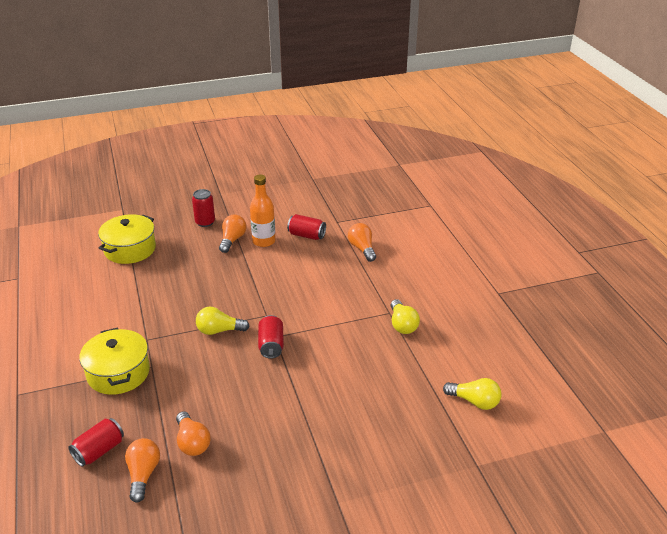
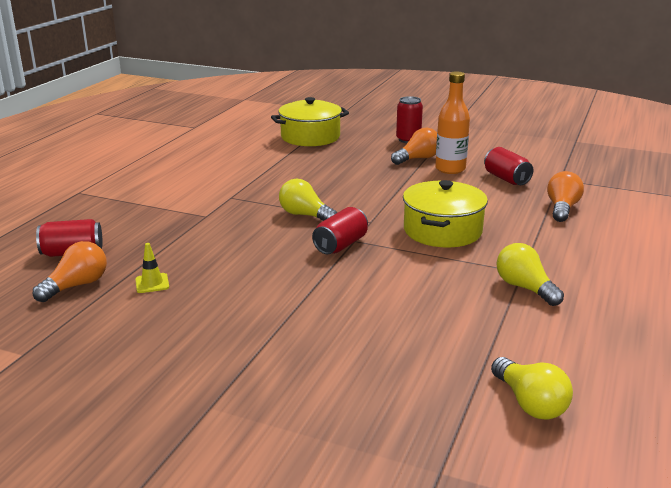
camera: 40 degrees right, 10 degrees down
(118, 373) = (172, 209): yellow pot -> yellow pot (442, 231)
(192, 442) = (152, 283): orange light bulb -> yellow traffic cone
(402, 325) = (525, 288): yellow light bulb -> yellow light bulb turned 120 degrees clockwise

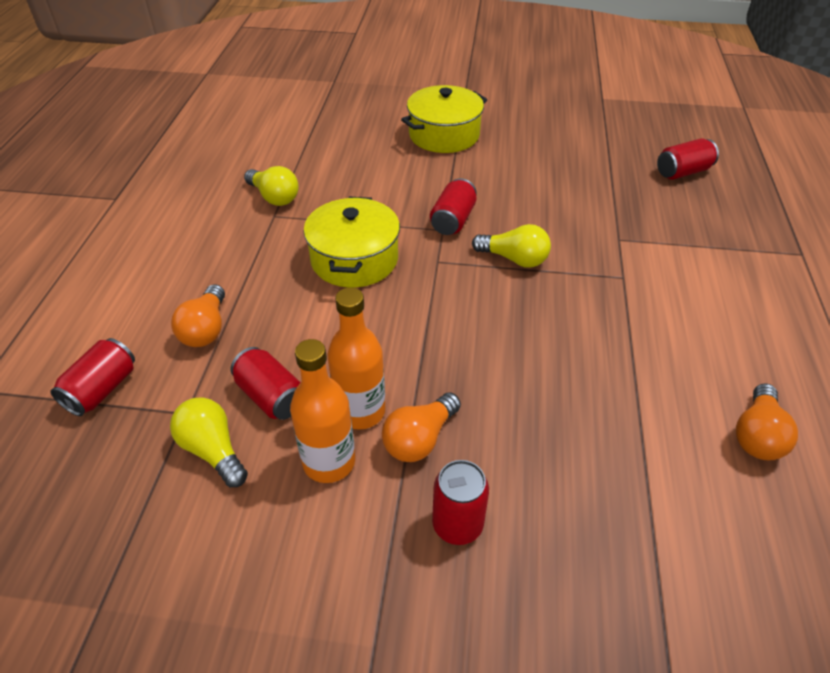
camera: 165 degrees right, 20 degrees up
(76, 286) = (635, 144): orange light bulb -> orange light bulb (757, 435)
(152, 283) = (581, 154): yellow traffic cone -> none
(310, 137) = (648, 493): yellow pot -> yellow pot (444, 135)
(470, 158) = (329, 462): none -> orange bottle
(529, 403) = (284, 115): yellow light bulb -> yellow light bulb (213, 450)
(622, 192) = (102, 389): none -> red can

